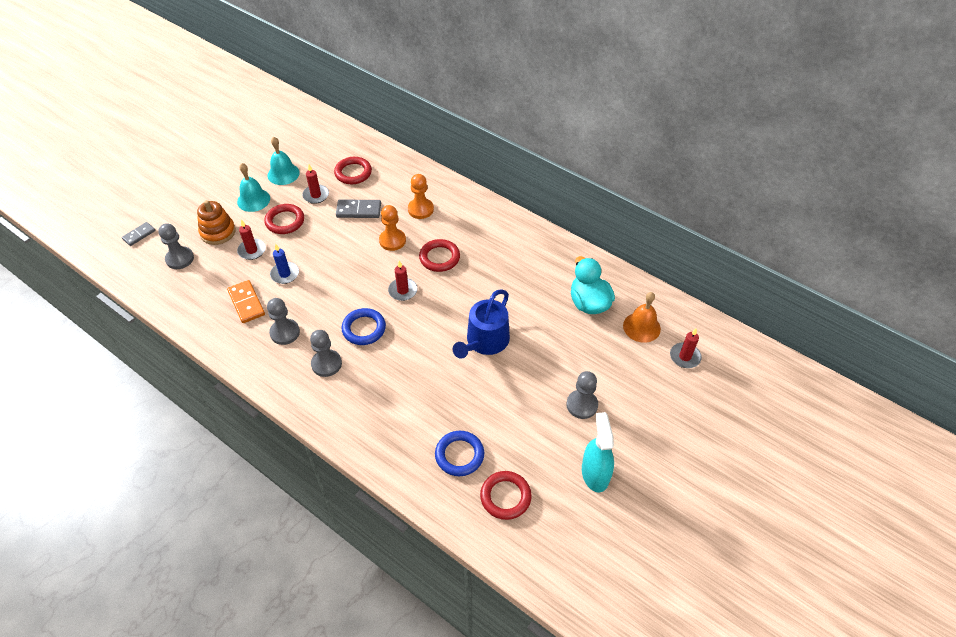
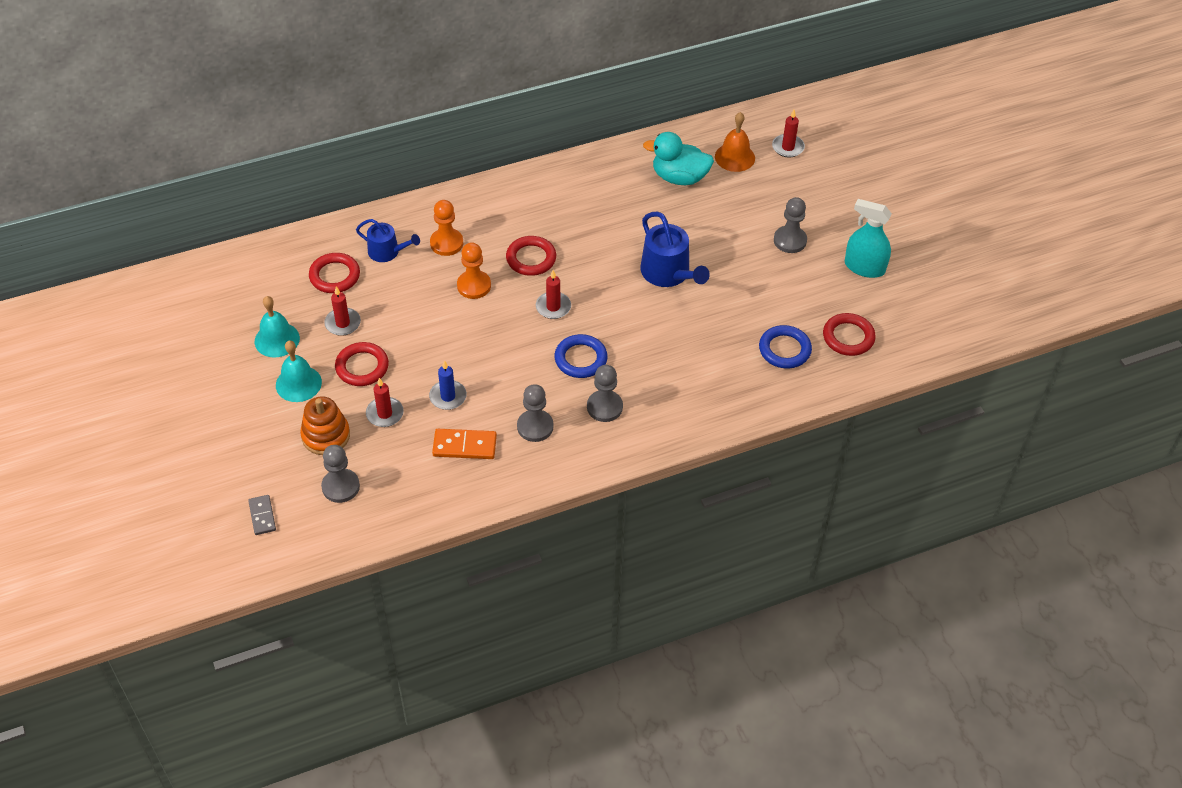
camera: 60 degrees left, 0 degrees up
(359, 210) = (402, 295): grey domino -> none
(391, 186) = (387, 252): none -> blue watering can

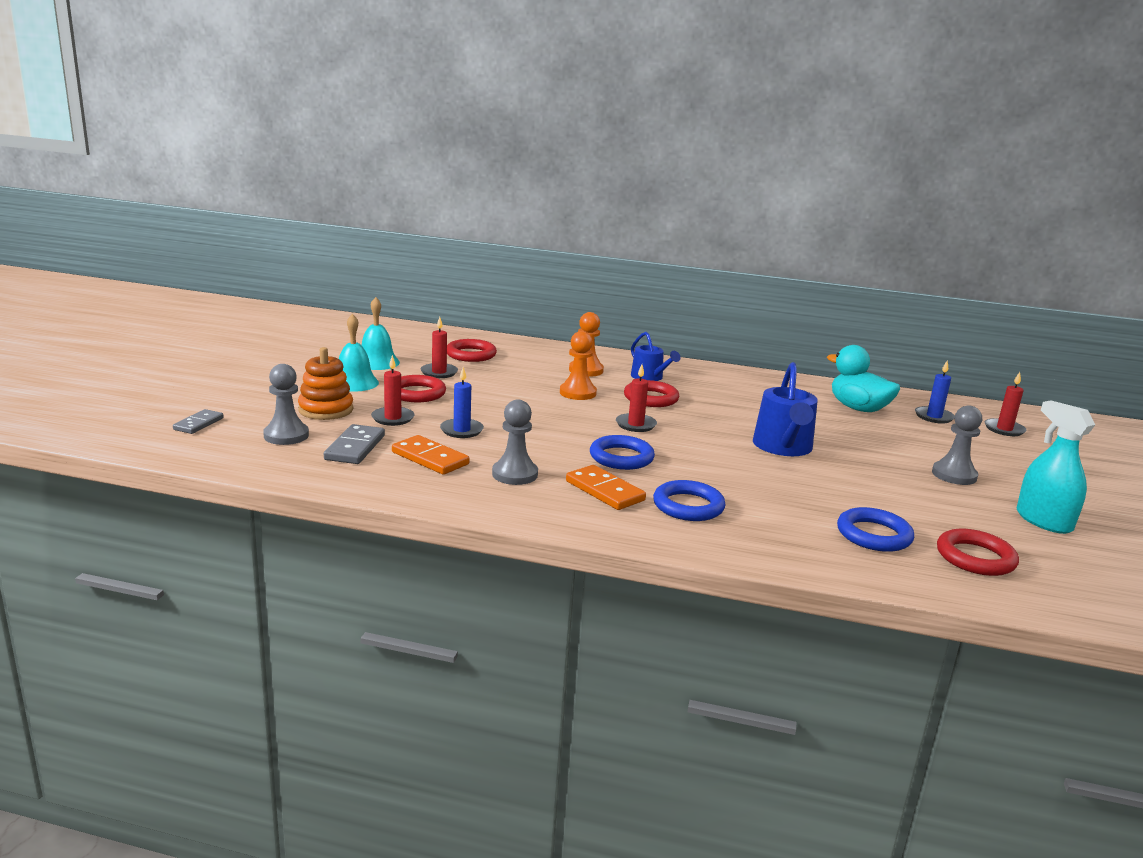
camera: 35 degrees right, 30 degrees down
(387, 252) = (530, 359): blue watering can -> blue watering can (649, 377)
(403, 468) = (355, 448): none -> grey domino
(604, 407) = (605, 491): grey pawn -> orange domino
(665, 390) = (688, 506): none -> blue ring
(735, 157) = (934, 417): orange bell -> blue candle

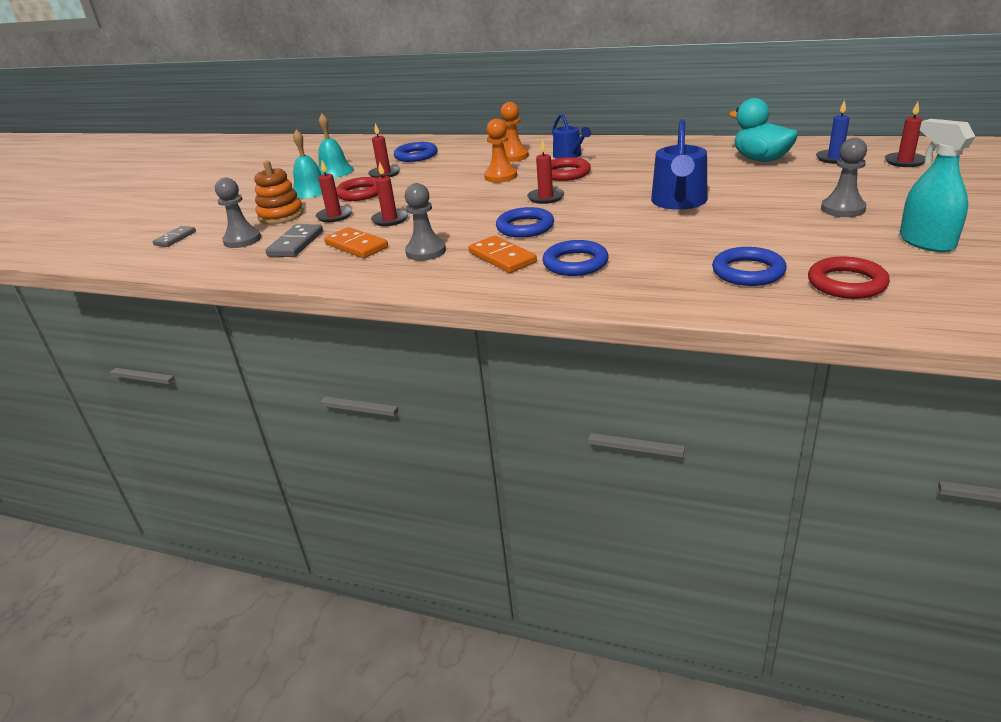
camera: 10 degrees right, 10 degrees up
(461, 430) = (390, 219): blue candle -> red candle
(471, 354) = (416, 156): red ring -> blue ring

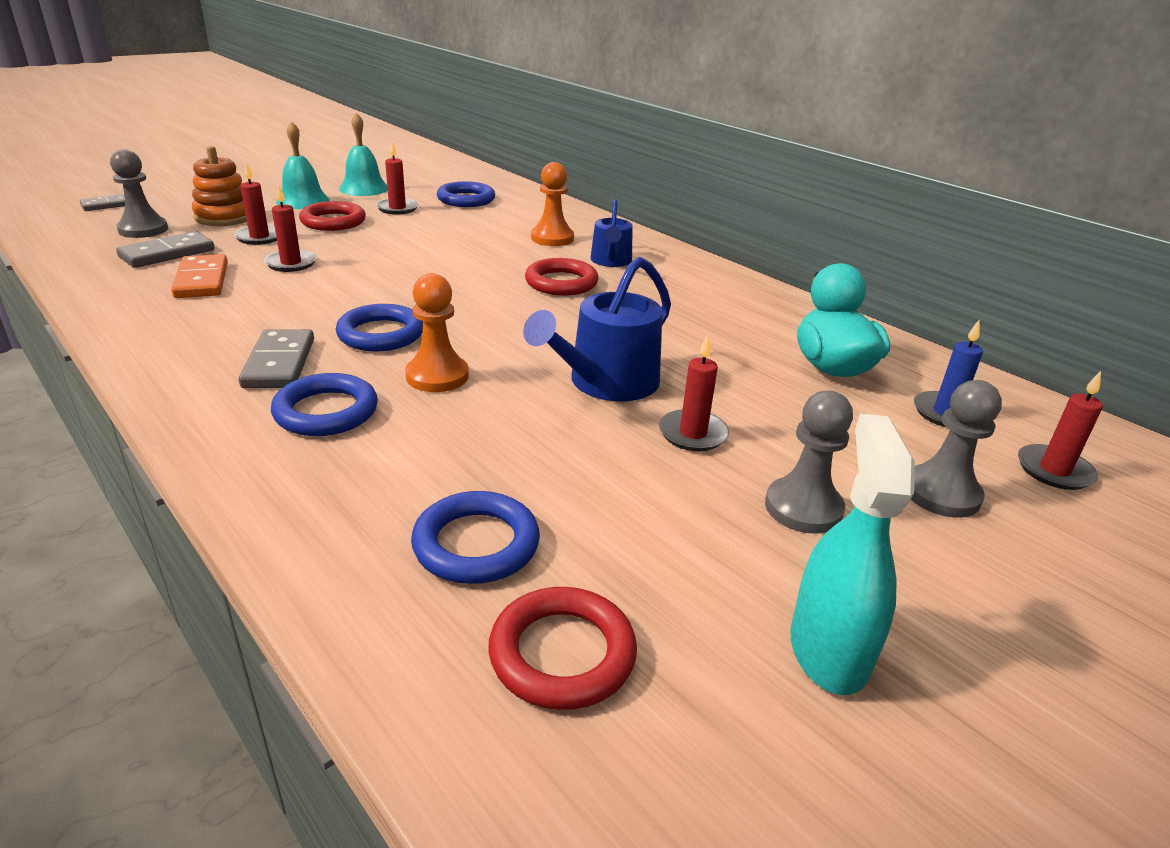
camera: 25 degrees right, 0 degrees up
(426, 251) = (236, 318): grey pawn -> grey pawn (941, 494)
(501, 176) = (490, 258): orange pawn -> orange pawn (437, 376)
(502, 257) = (279, 363): orange domino -> grey domino
(545, 197) = (478, 305): red candle -> red candle (693, 434)

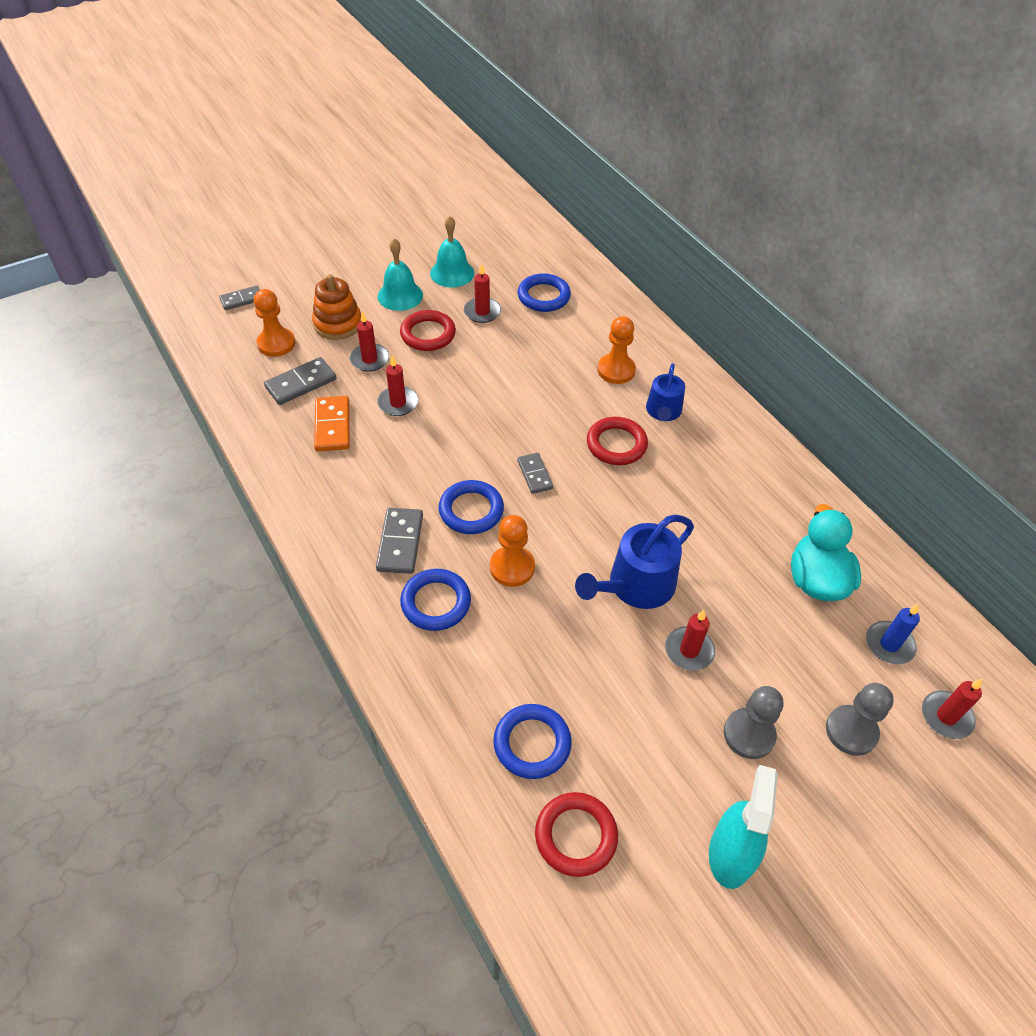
camera: 10 degrees right, 20 degrees up
(143, 230) = (276, 343): grey pawn -> orange pawn
(463, 306) = (534, 474): none -> grey domino

